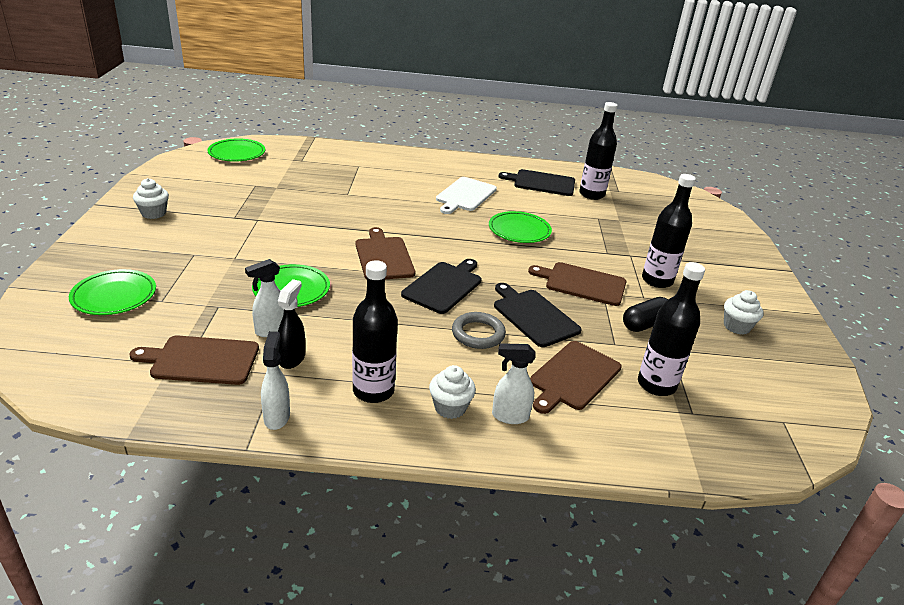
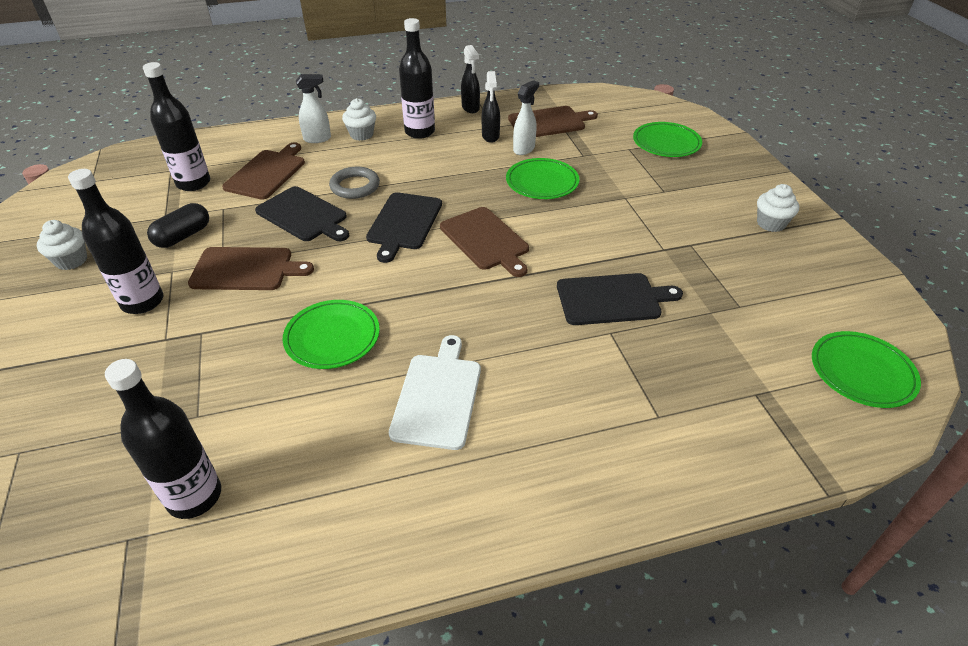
camera: 165 degrees right, 10 degrees up
(277, 417) = (470, 108): white spray bottle -> black spray bottle
(541, 183) = (301, 501): black cutting board -> black cutting board (612, 299)

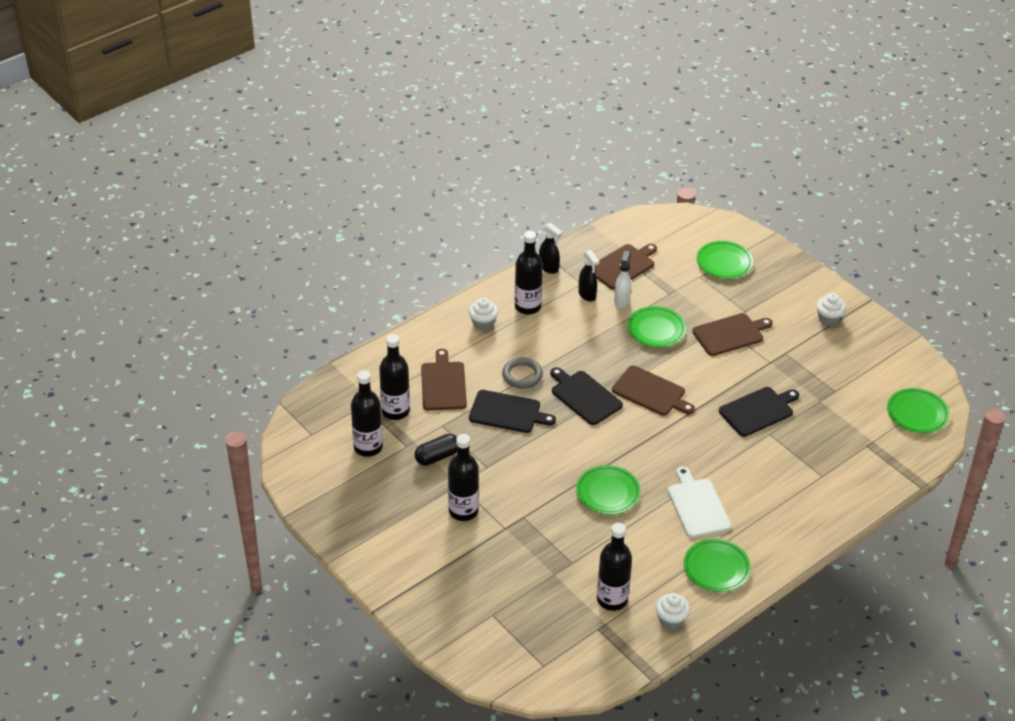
camera: 25 degrees left, 0 degrees up
(71, 260) = (379, 500): white cupcake -> white cupcake (671, 620)
(127, 207) = (368, 447): none -> black bottle
(183, 236) = (437, 456): black capsule -> black capsule turned 45 degrees clockwise
(246, 269) = (508, 466): brown cutting board -> brown cutting board (730, 334)
(318, 139) = (451, 338): white spray bottle -> none
(392, 507) = (716, 568): none -> green plate
(404, 223) = (584, 396): black cutting board -> black cutting board turned 150 degrees clockwise

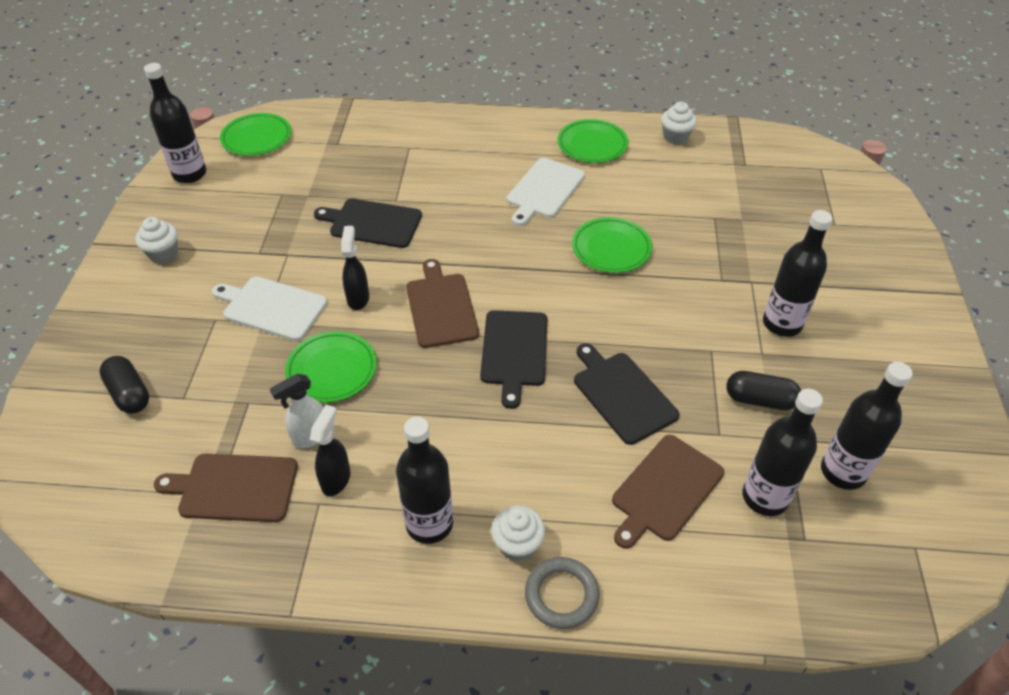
camera: 135 degrees left, 5 degrees up
(522, 375) = (553, 428): grey ring -> grey ring (561, 595)
(549, 268) = (322, 567): black spray bottle -> black spray bottle (358, 298)
(612, 599) = (709, 174): black bottle -> black bottle (190, 174)
(724, 262) = (129, 394): green plate -> black capsule
(730, 334) = (272, 307): brown cutting board -> white cutting board

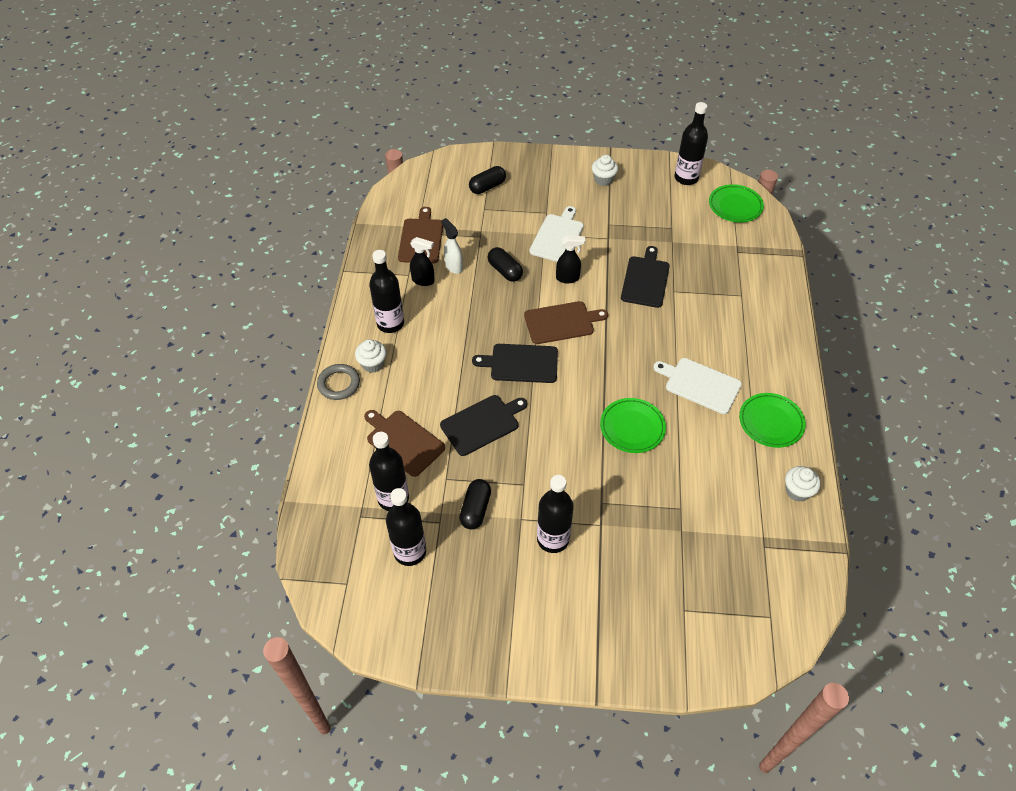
camera: 90 degrees right, 5 degrees up
(332, 370) = (505, 271): green plate -> black capsule

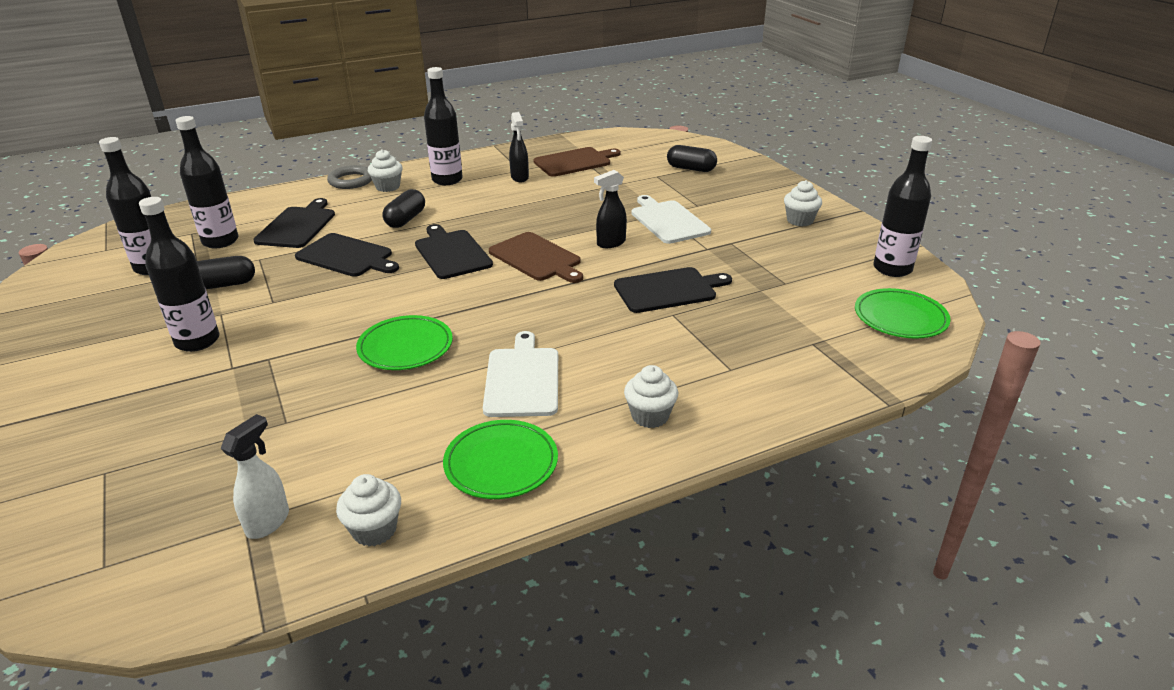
camera: 60 degrees right, 20 degrees down
(403, 441) = (297, 226): brown cutting board -> black cutting board
(453, 266) = (555, 185): white spray bottle -> white spray bottle (268, 522)
(505, 271) = (580, 209): black capsule -> black capsule (405, 219)
(557, 237) = (668, 221): white cutting board -> white cutting board turned 105 degrees counterclockwise
(568, 278) = (610, 243): black spray bottle -> black spray bottle turned 90 degrees clockwise
(763, 346) = (650, 416): none -> white cupcake

